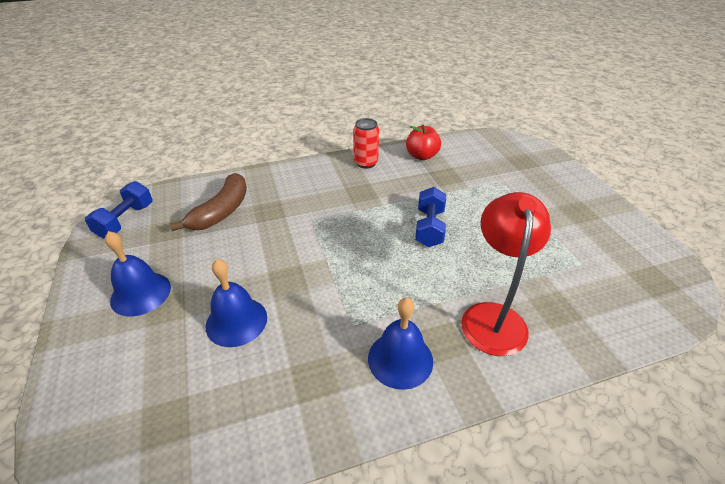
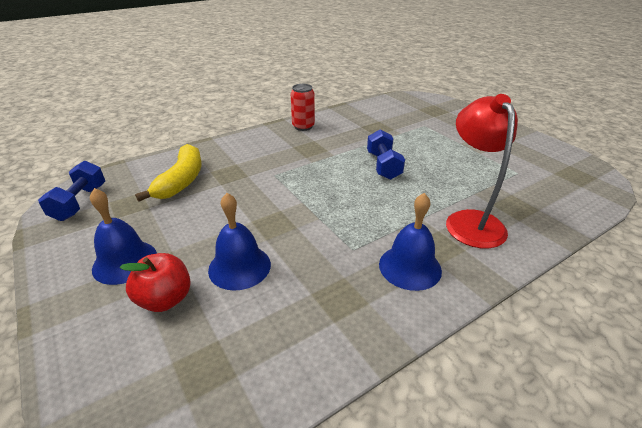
camera: 15 degrees left, 5 degrees down
(222, 211) = (182, 180): brown banana -> yellow banana
(422, 156) = (350, 116): red apple -> red apple (165, 299)

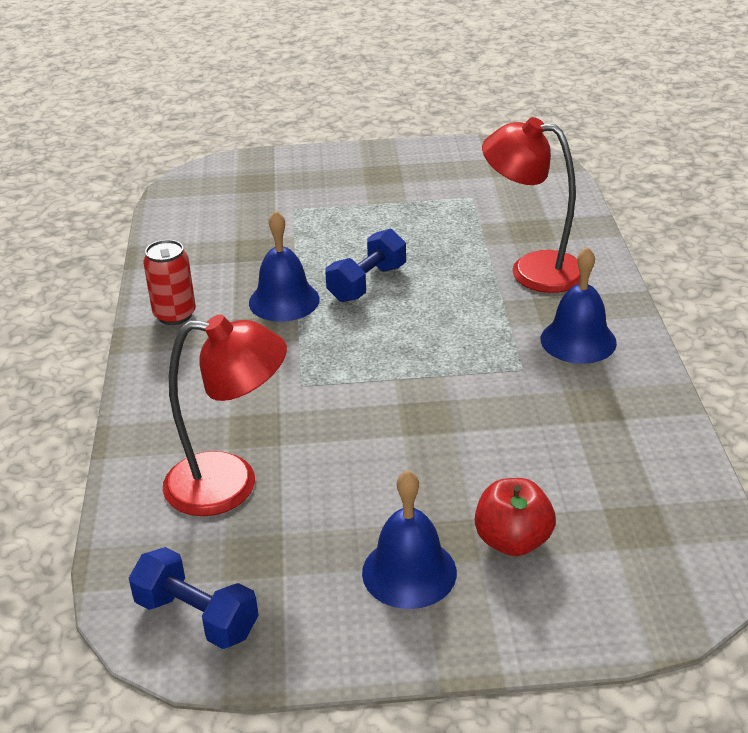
camera: 60 degrees left, 0 degrees up
(182, 180) = (230, 484): yellow banana -> red lamp
(239, 266) = (493, 466): blue bell -> blue bell (284, 301)
(383, 166) = (367, 283): blue dumbbell -> blue dumbbell turned 75 degrees counterclockwise

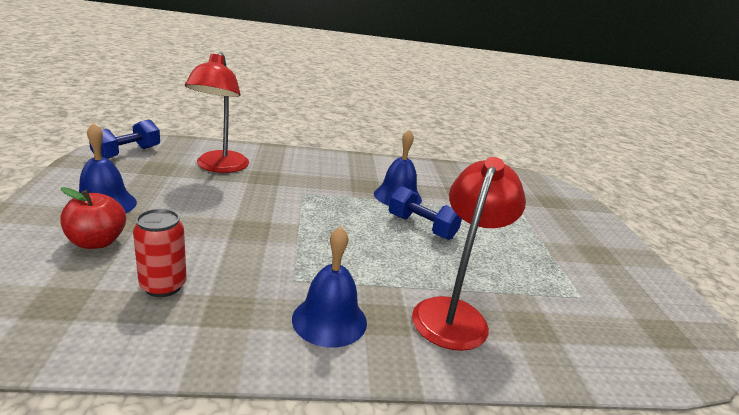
camera: 85 degrees right, 10 degrees down
(175, 315) = (382, 166): red can -> red can (163, 286)

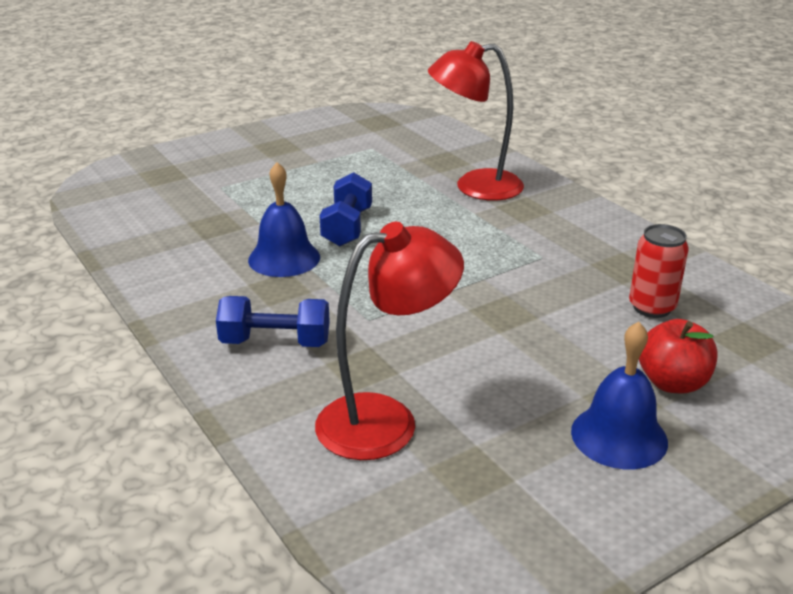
camera: 115 degrees left, 5 degrees up
(127, 153) = (472, 548): blue dumbbell -> blue dumbbell (275, 342)
(329, 320) = (562, 226): blue bell -> none

